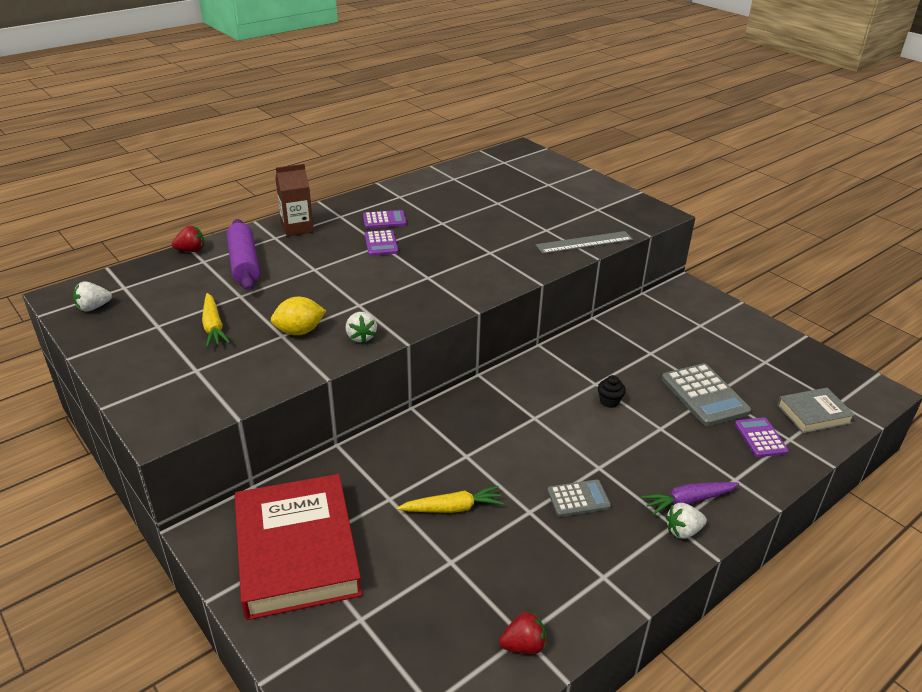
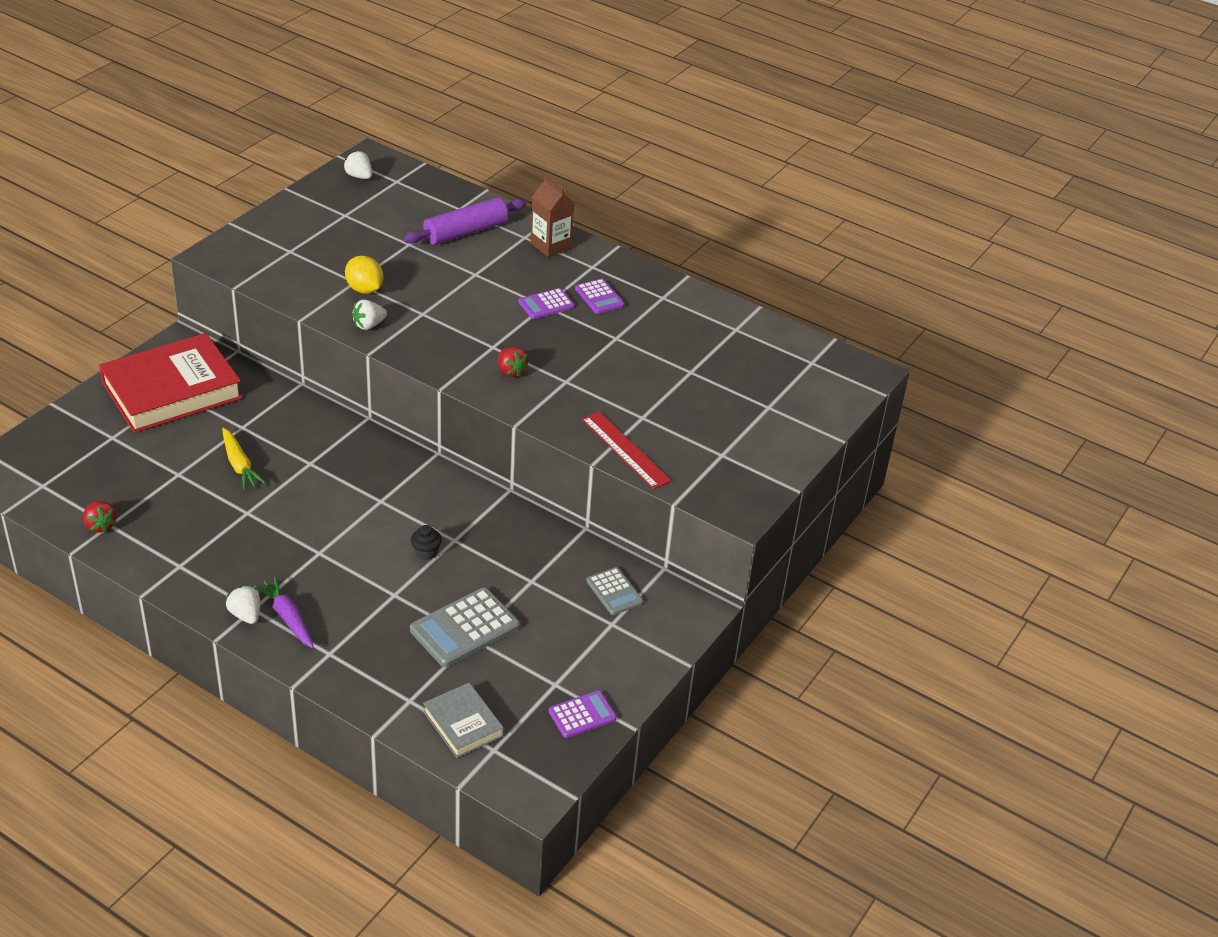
camera: 70 degrees right, 5 degrees up
(191, 250) = (475, 197): red strawberry -> red strawberry (511, 371)
(213, 327) = (354, 243): yellow carrot -> none
(578, 499) = (271, 542): grey calculator -> grey calculator (614, 592)
(584, 242) = (625, 450): grey ruler -> red ruler
(760, 438) = (403, 675): purple calculator -> purple calculator (582, 715)

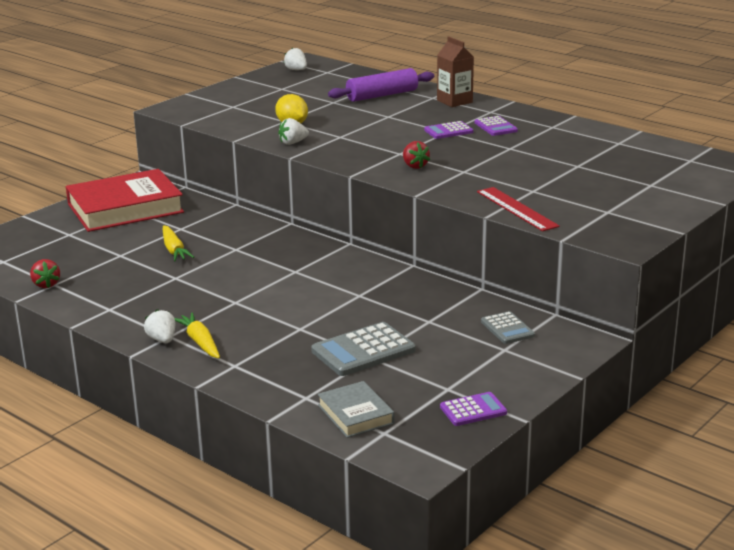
camera: 10 degrees right, 15 degrees down
(287, 618) = (200, 342): purple carrot -> yellow carrot
(426, 552) = (332, 302): black cupcake -> none

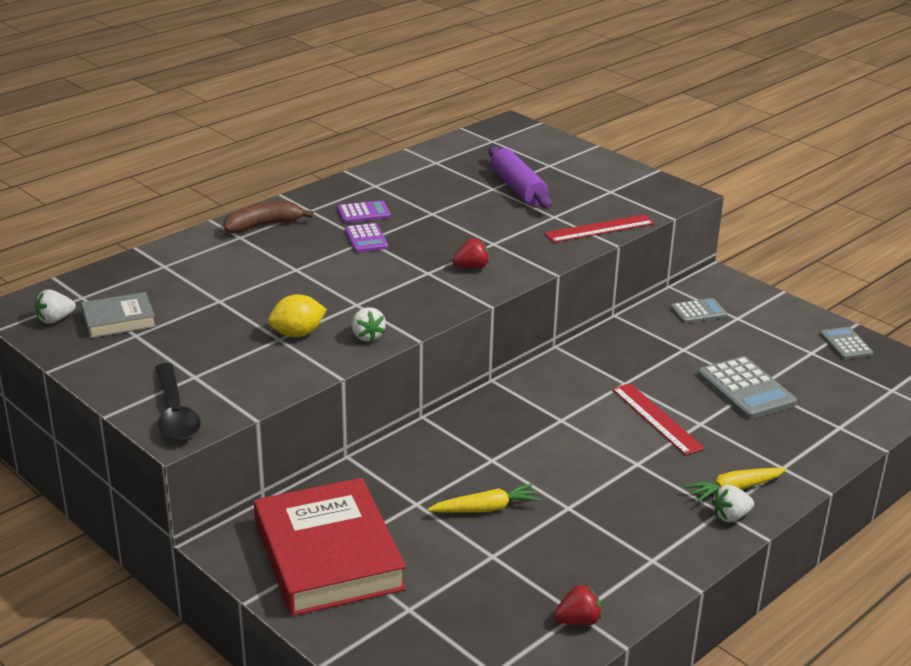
camera: 85 degrees left, 5 degrees up
(189, 106) = (175, 413): none -> black spoon
(304, 309) = (656, 418): none -> red ruler
(355, 414) = (864, 402): grey book -> grey book (119, 320)
(382, 95) = (213, 266): purple rolling pin -> purple rolling pin (518, 188)
(454, 101) = (263, 225): brown carton -> brown banana
(473, 410) = (846, 344): purple calculator -> grey calculator

